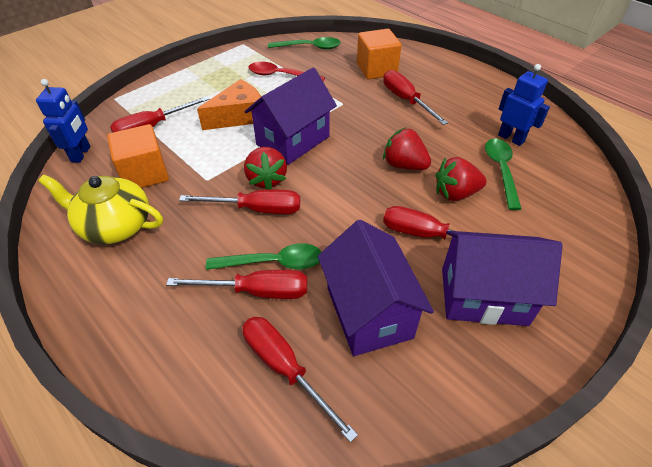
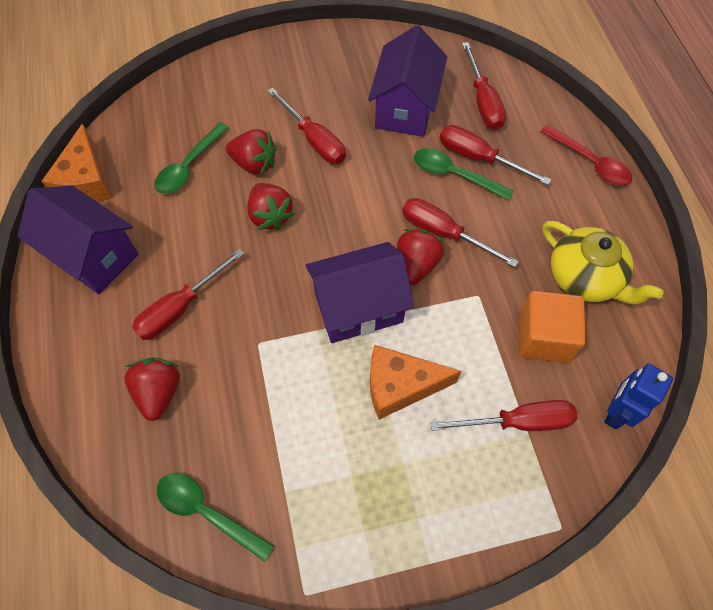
camera: 150 degrees left, 15 degrees up
(280, 75) = (298, 453): red spoon -> red spoon (590, 162)
(376, 69) = (159, 392): orange cube -> red strawberry
(406, 100) = (180, 308): red screwdriver -> red screwdriver turned 45 degrees clockwise
(483, 296) = (317, 82): purple house -> purple house (93, 256)
(511, 138) = (134, 195): blue robot -> none
(554, 132) = (86, 181): none -> orange cheese

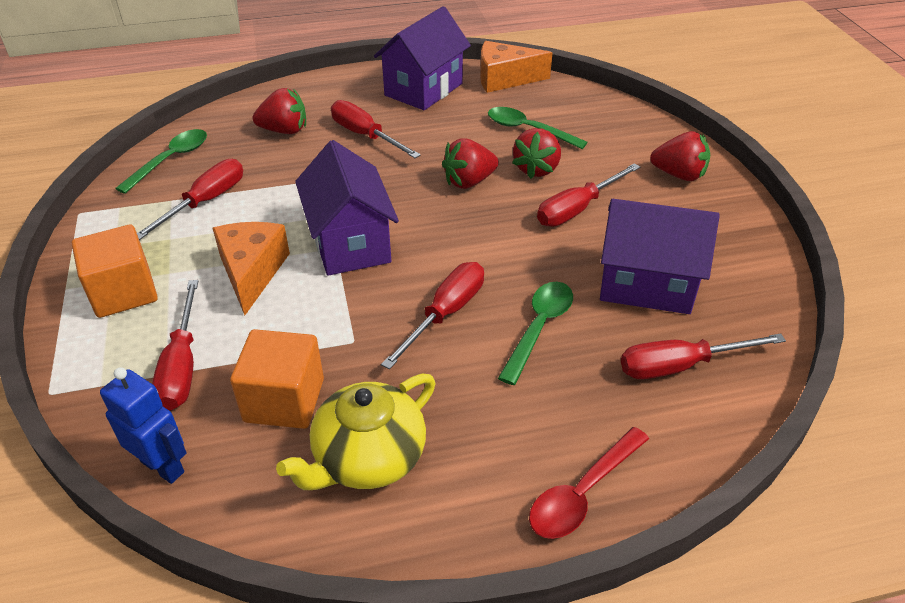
camera: 90 degrees right, 20 degrees down
(416, 265) = (401, 288): red strawberry -> red strawberry (679, 175)
(433, 500) = (124, 292): none -> orange cube
(478, 158) = (571, 354): red screwdriver -> red screwdriver (205, 202)

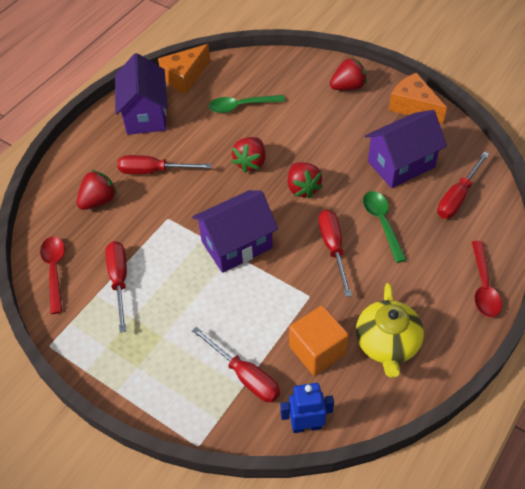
camera: 40 degrees left, 10 degrees up
(124, 292) = (154, 366): orange cube -> none
(171, 160) = (55, 270): green spoon -> red spoon
(252, 272) = (208, 301): orange cheese -> orange cheese (413, 106)
(350, 243) = (237, 245): purple house -> purple house turned 60 degrees counterclockwise
(536, 169) = (275, 130): red strawberry -> red strawberry (302, 188)
(577, 209) = (324, 142): red screwdriver -> none

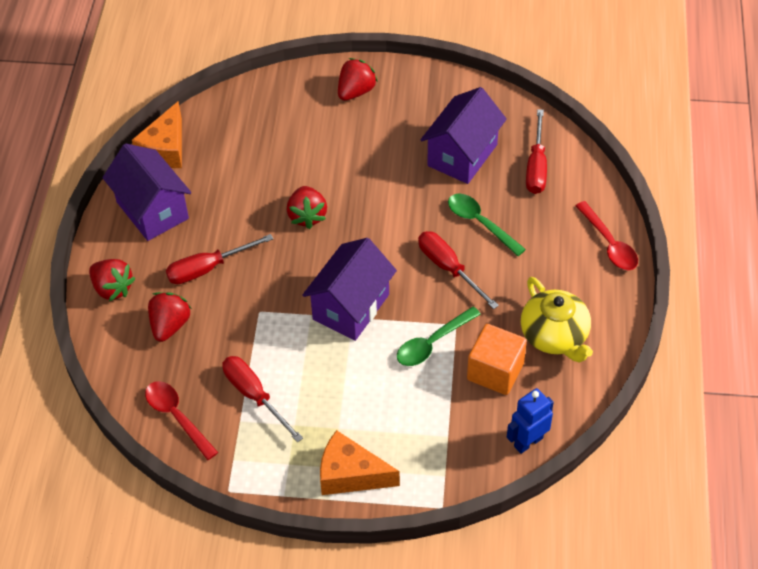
camera: 30 degrees left, 0 degrees up
(241, 106) = (254, 158): green spoon -> green spoon (432, 343)
(245, 376) = (443, 426): red screwdriver -> none
(302, 188) = (379, 220): red strawberry -> red strawberry (113, 288)
(413, 106) = (437, 87): orange cheese -> orange cheese (350, 474)

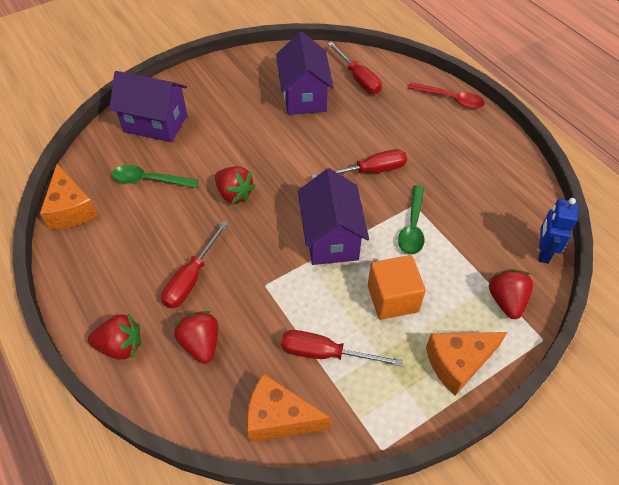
camera: 40 degrees left, 0 degrees up
(152, 210) = (101, 261): purple house -> purple house (155, 123)
(177, 417) = (279, 418): red spoon -> orange cheese
(356, 91) = (189, 94): red strawberry -> red strawberry (506, 301)
(448, 268) = (370, 171): red screwdriver -> red screwdriver turned 150 degrees clockwise
(480, 223) = (360, 131): green spoon -> green spoon (149, 180)
(495, 371) = (472, 219): orange cube -> orange cube (392, 298)
(555, 336) = (482, 173): yellow teapot -> none

